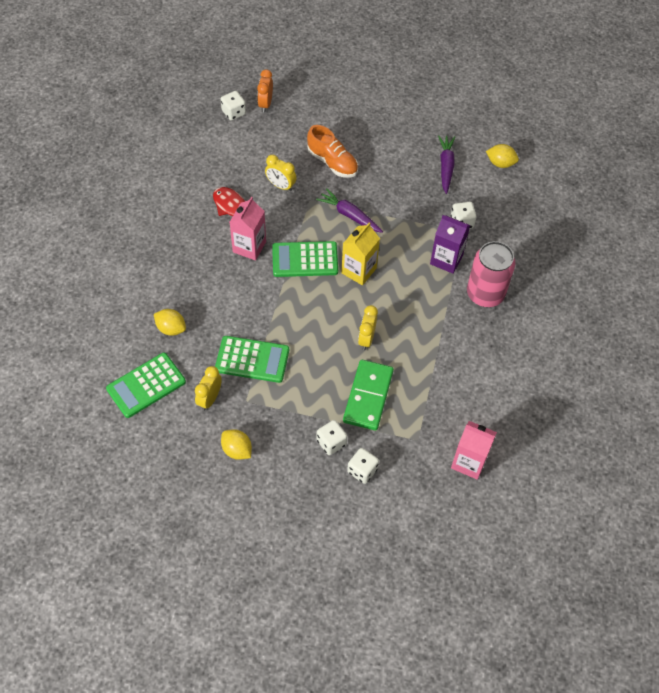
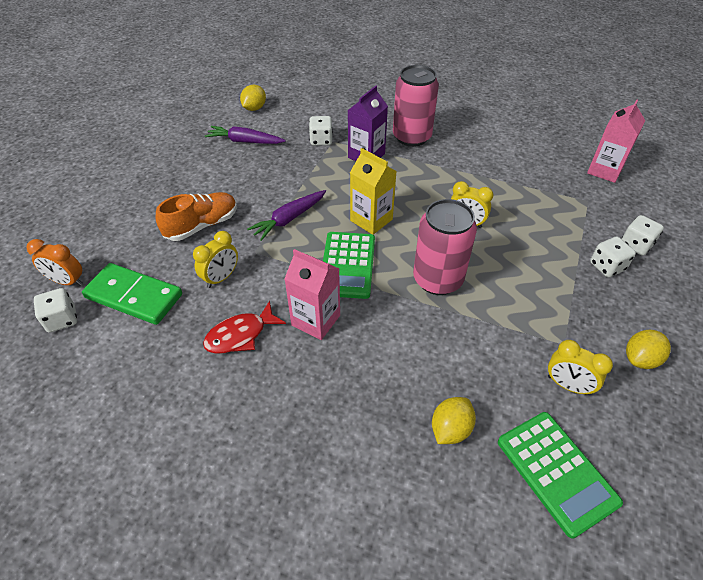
camera: 80 degrees left, 10 degrees down
(252, 359) = (500, 331): green calculator -> none
(298, 319) = (437, 279): none -> pink can
(368, 396) = (541, 230): green domino -> green domino (134, 296)

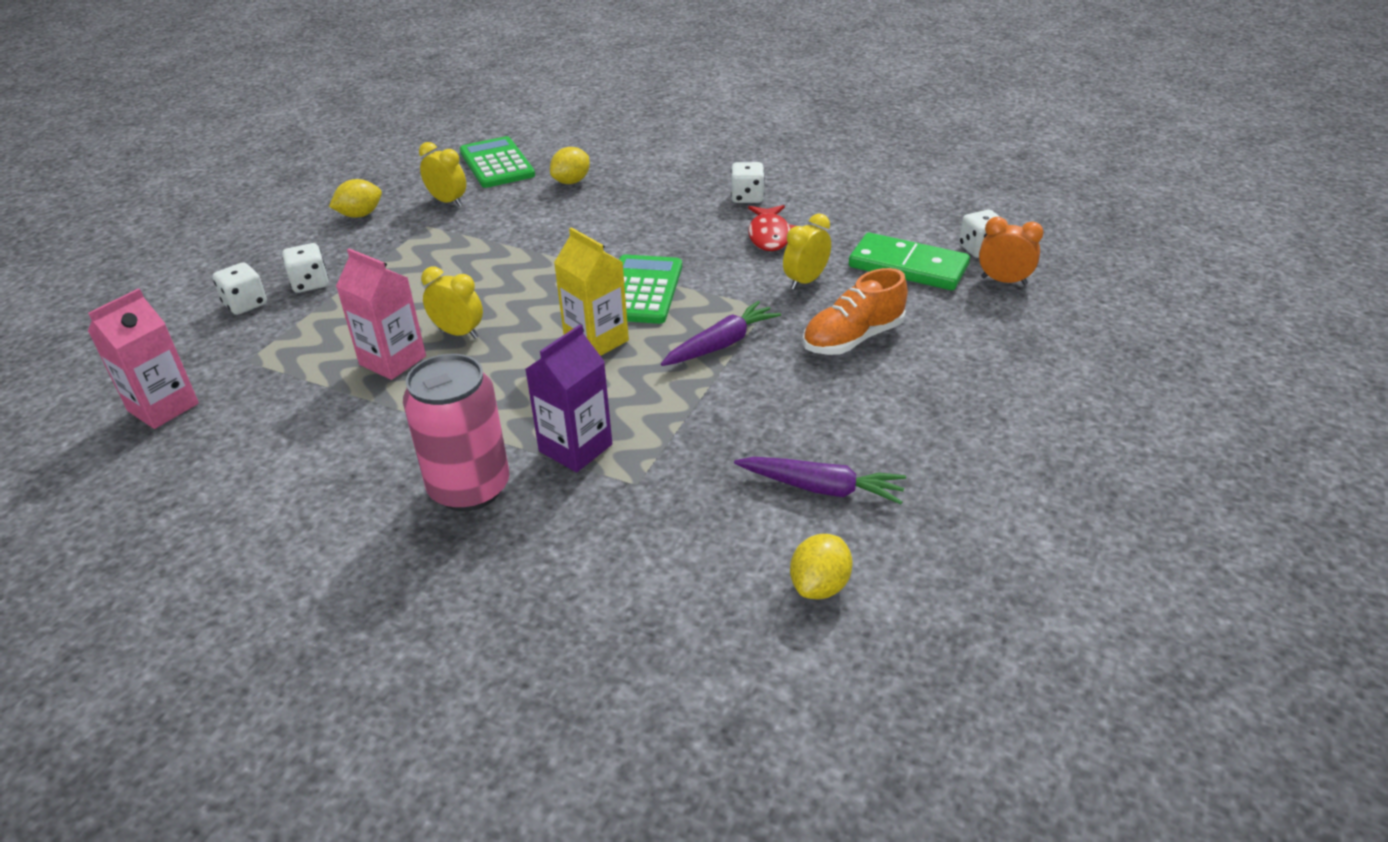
camera: 175 degrees left, 10 degrees down
(240, 335) = (769, 235): red fish -> red fish turned 120 degrees clockwise
(316, 320) = (686, 244): pink carton -> pink carton (392, 360)
(321, 140) = (660, 486): white dice -> white dice (747, 197)
(437, 279) = (531, 275): pink can -> none

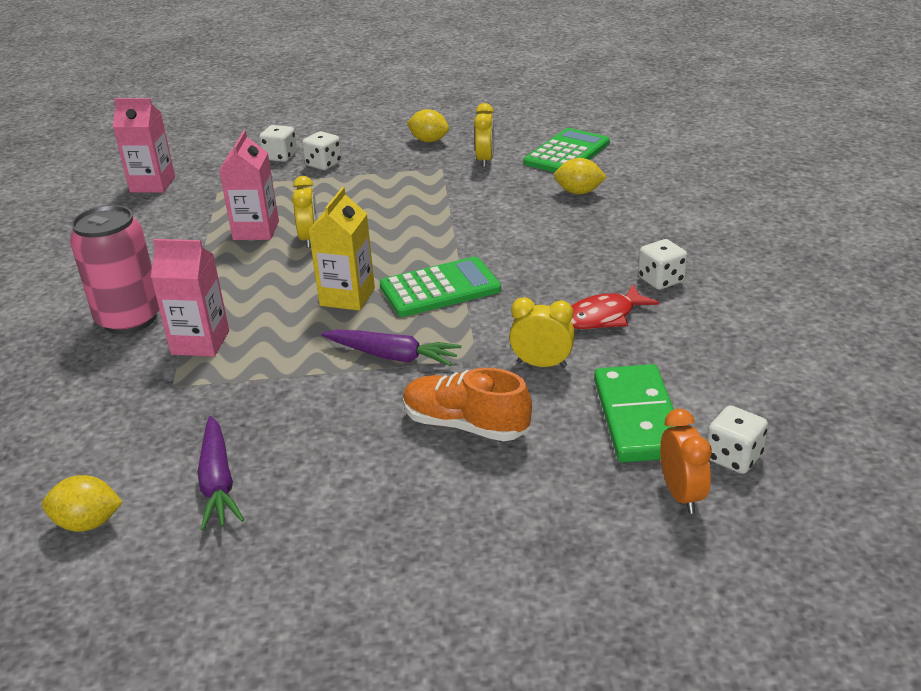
camera: 60 degrees right, 5 degrees down
(575, 448) = (200, 342): purple carton -> pink carton

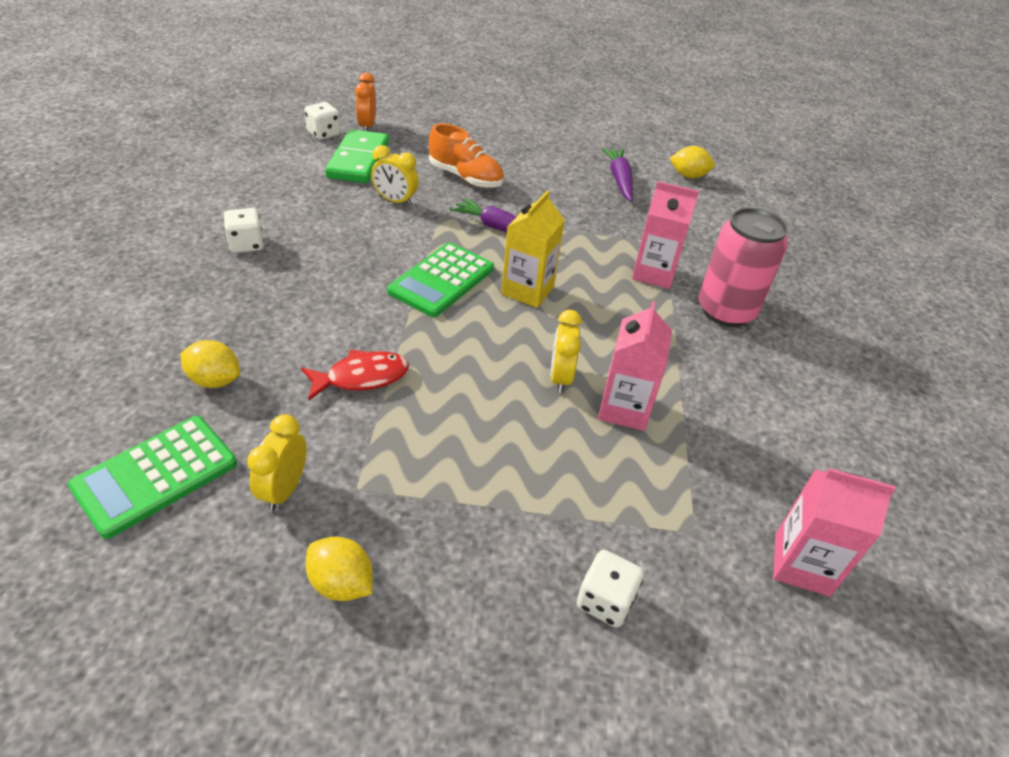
camera: 175 degrees left, 10 degrees up
(324, 164) = (532, 551): white dice -> none
(440, 288) = (441, 280): green calculator -> green calculator turned 45 degrees counterclockwise
(603, 317) = (323, 224): red fish -> red fish (361, 377)

